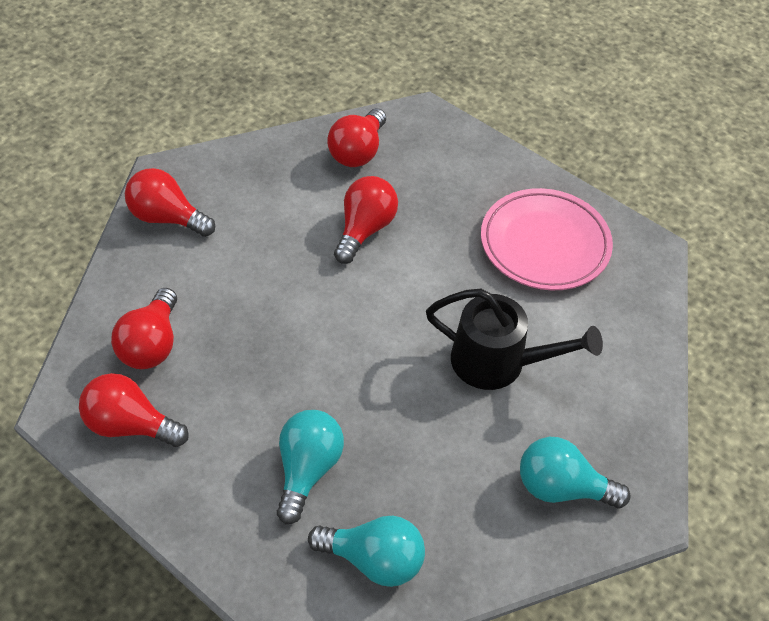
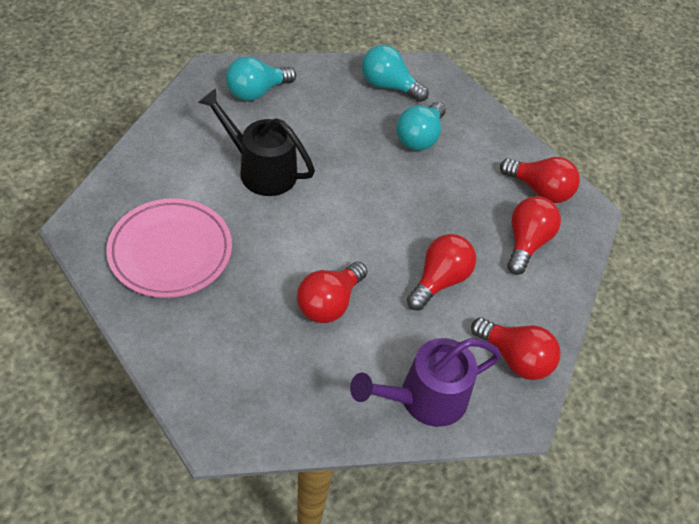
camera: 170 degrees left, 0 degrees up
(254, 168) = (424, 399): none -> purple watering can
(358, 152) = (309, 396): red light bulb -> red light bulb (439, 280)
(561, 487) = (256, 92): turquoise light bulb -> turquoise light bulb turned 120 degrees clockwise

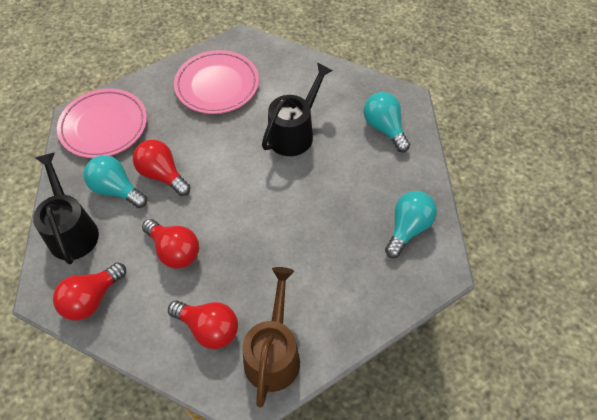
camera: 100 degrees right, 5 degrees up
(241, 388) = (104, 126): none -> pink plate
(419, 137) = (339, 250): turquoise light bulb -> turquoise light bulb (116, 190)
(424, 399) = (72, 230): purple watering can -> black watering can
(539, 190) = (273, 353): red light bulb -> brown watering can

